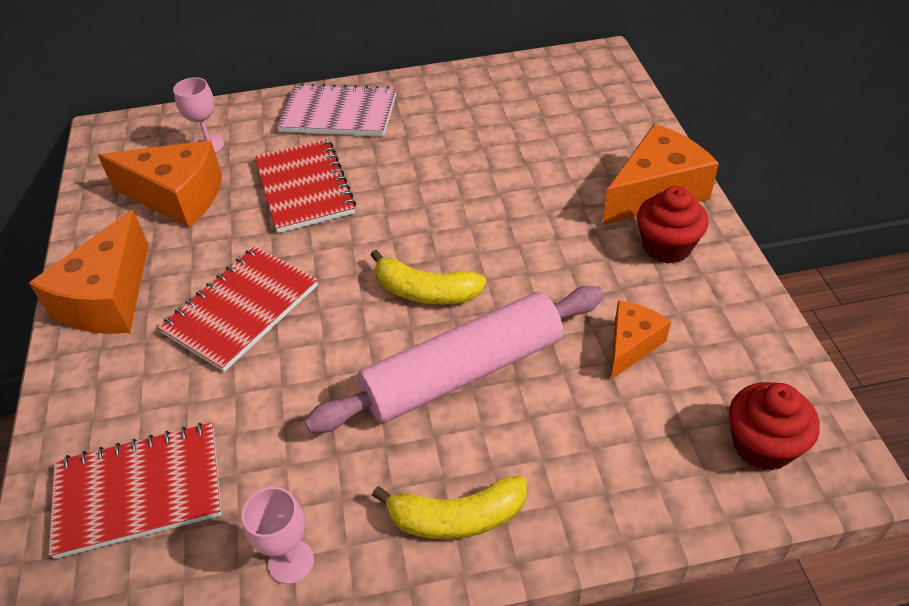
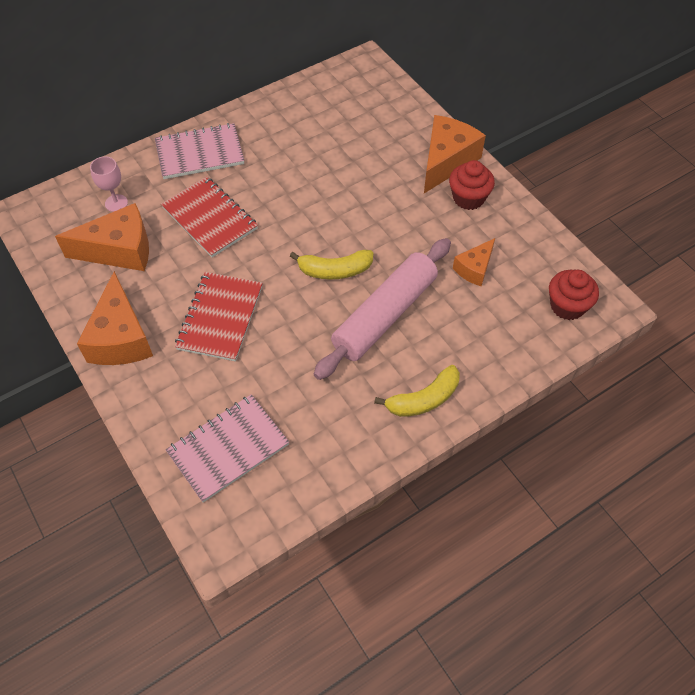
camera: 25 degrees left, 10 degrees up
(139, 491) = (228, 448): red notebook -> pink notebook
(291, 562) = (344, 454): pink goblet -> none
(631, 345) = (474, 268): orange cheese -> orange cheese turned 150 degrees counterclockwise

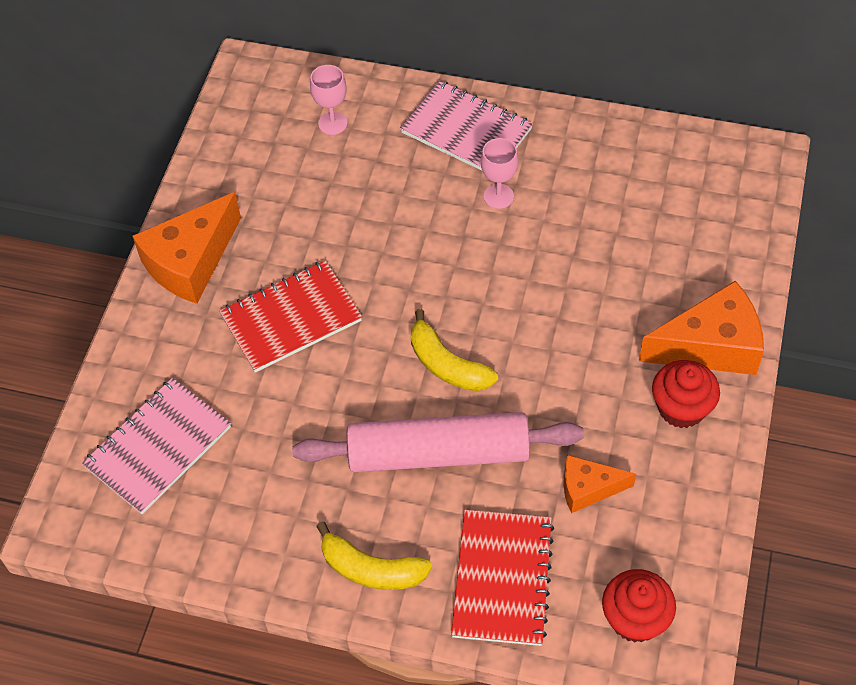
camera: 50 degrees right, 0 degrees up
(119, 250) = (283, 175): orange cheese -> none
(210, 218) = (396, 209): red notebook -> red notebook (502, 579)
(228, 448) = (158, 447): pink notebook -> pink notebook turned 60 degrees counterclockwise
(258, 172) = (498, 196): none -> pink goblet

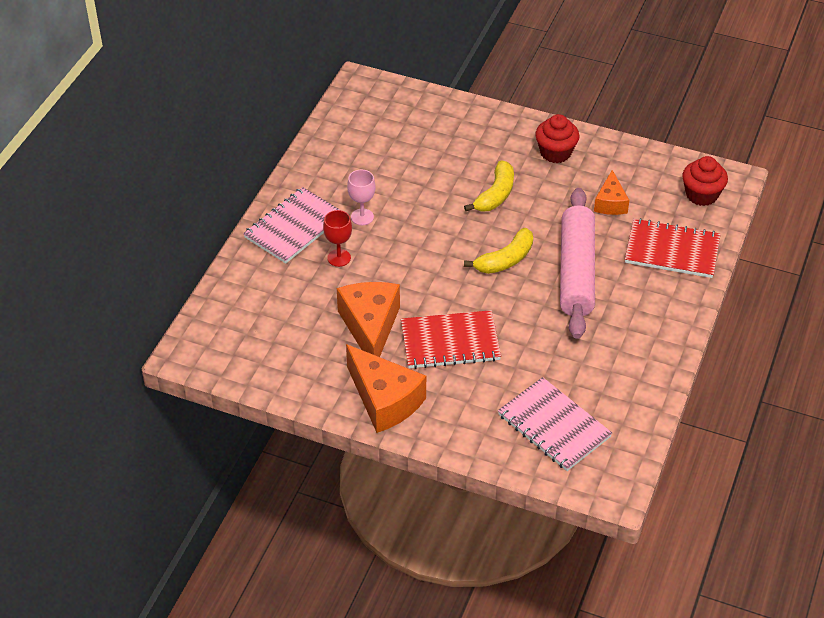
camera: 85 degrees left, 10 degrees down
(291, 318) = (450, 342): red notebook -> red notebook turned 75 degrees counterclockwise
(332, 123) = (263, 304): pink goblet -> none
(371, 569) = (661, 313): yellow banana -> yellow banana (495, 195)
(420, 183) = (339, 258): none -> red goblet
(710, 346) = (510, 132): orange cheese -> orange cheese (370, 327)

